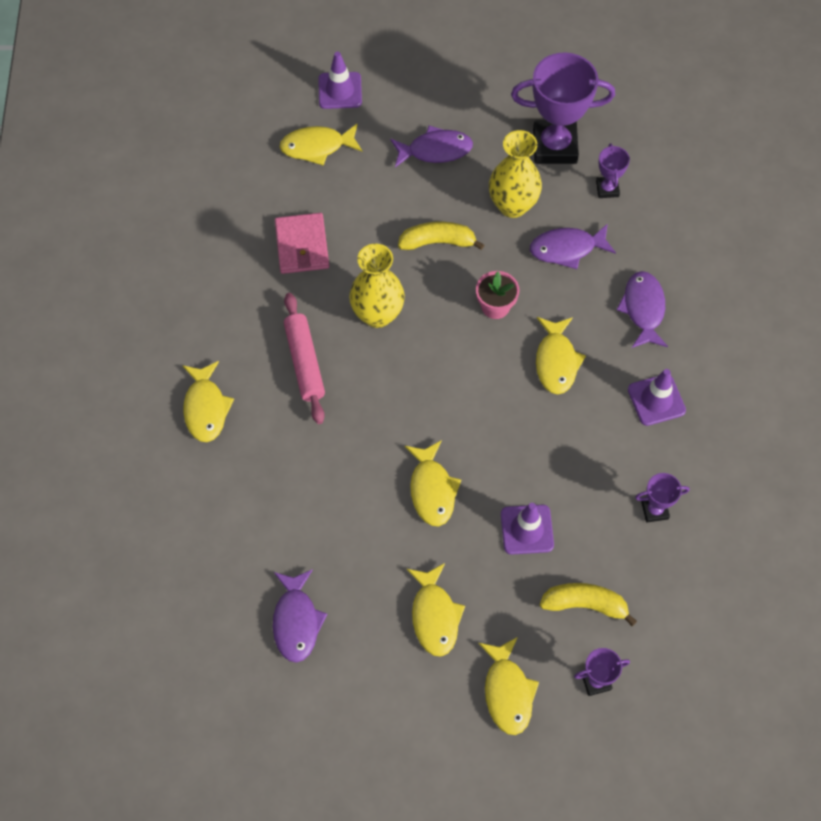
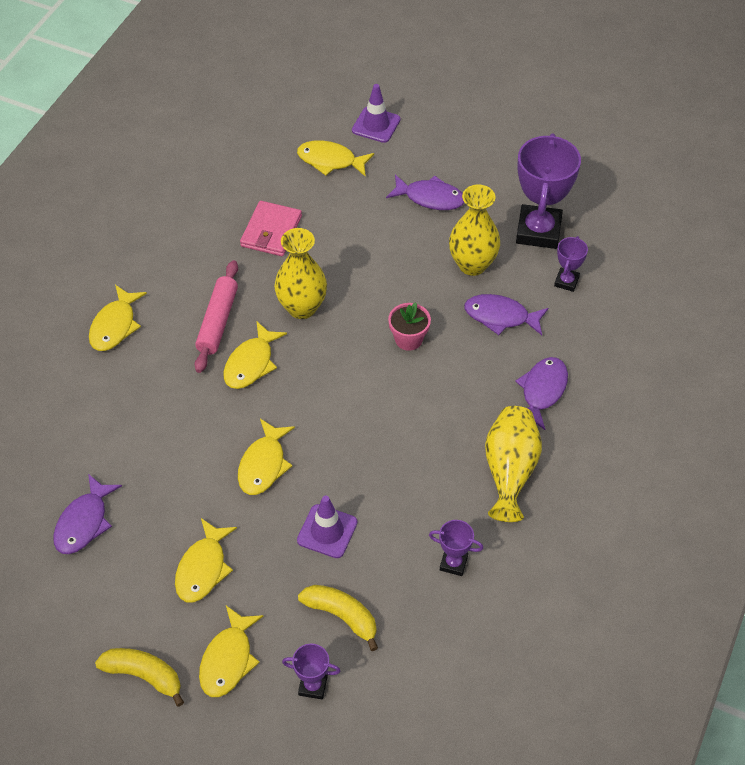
camera: 25 degrees right, 10 degrees down
(438, 242) = (389, 270): yellow banana -> yellow banana (144, 675)
(554, 146) = (538, 231): purple trophy -> purple trophy turned 75 degrees clockwise
(556, 361) = (436, 404): yellow fish -> yellow fish (251, 363)
(656, 400) = (510, 471): purple traffic cone -> yellow vase

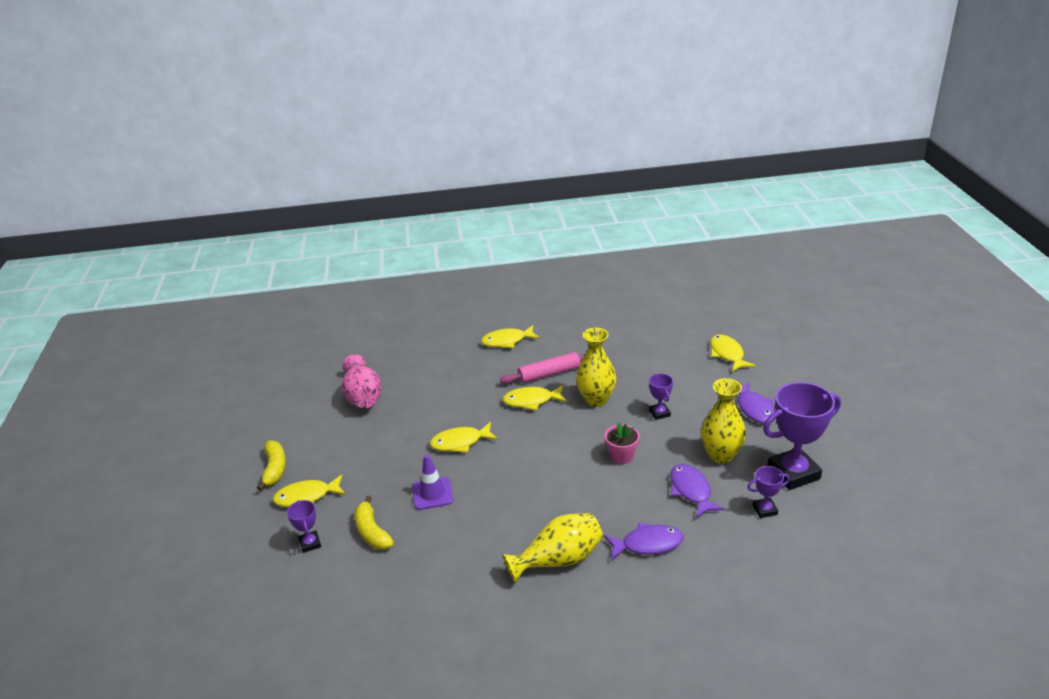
camera: 60 degrees right, 20 degrees down
(84, 522) = (363, 397): purple fish -> pink vase
(203, 568) = (365, 455): yellow fish -> none
(271, 231) = (641, 359): pink wallet -> none
(342, 616) = (372, 532): yellow banana -> yellow banana turned 150 degrees clockwise
(376, 125) = (783, 357): purple traffic cone -> none
(453, 563) = (454, 567): purple trophy -> purple trophy (659, 413)

